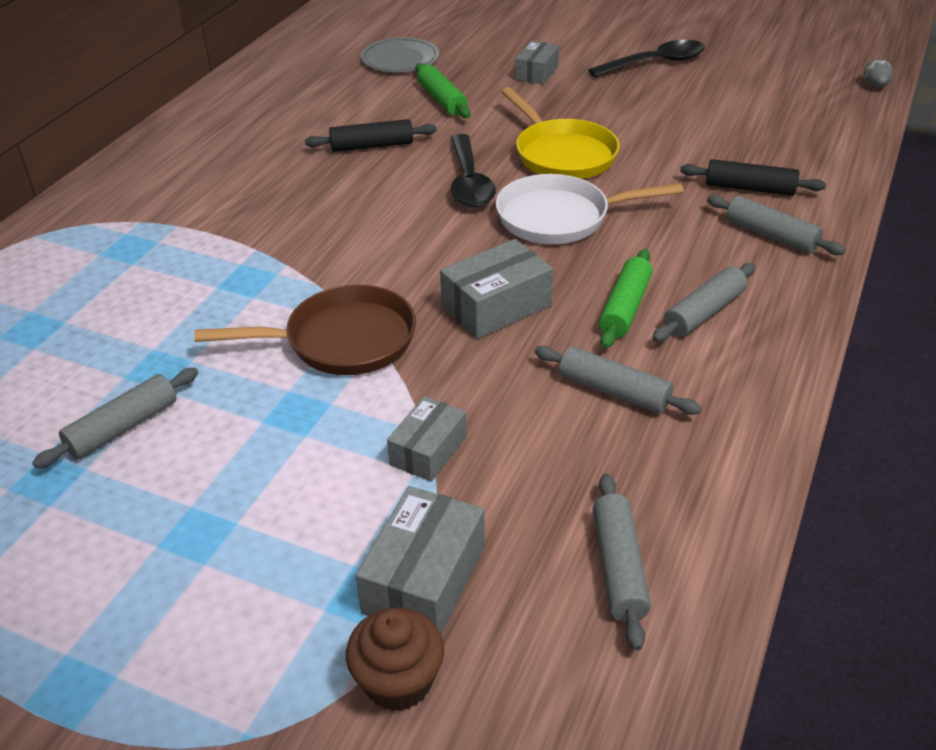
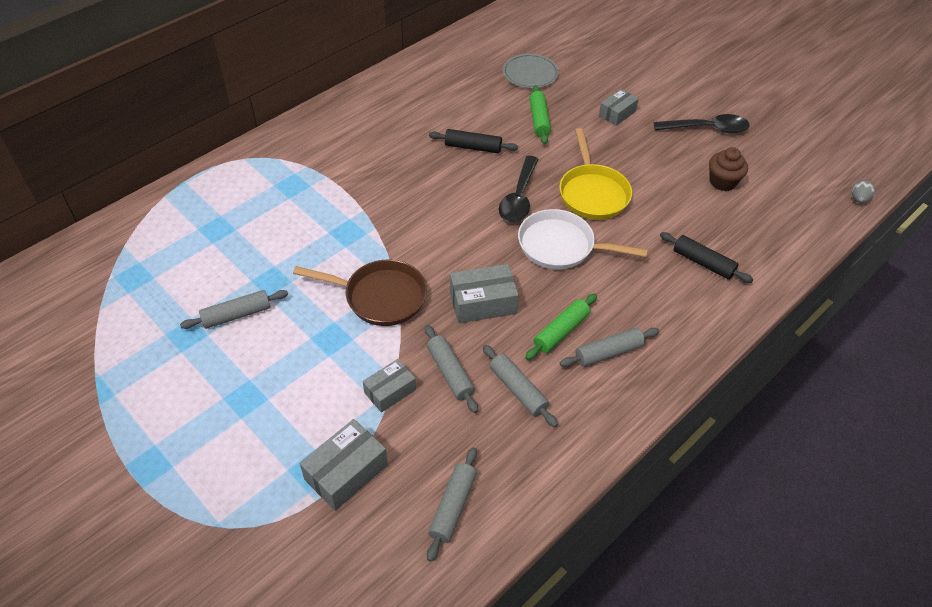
camera: 20 degrees right, 10 degrees up
(398, 681) = (303, 526): brown cupcake -> brown cupcake (722, 182)
(771, 235) = (692, 307): grey rolling pin -> grey rolling pin (450, 373)

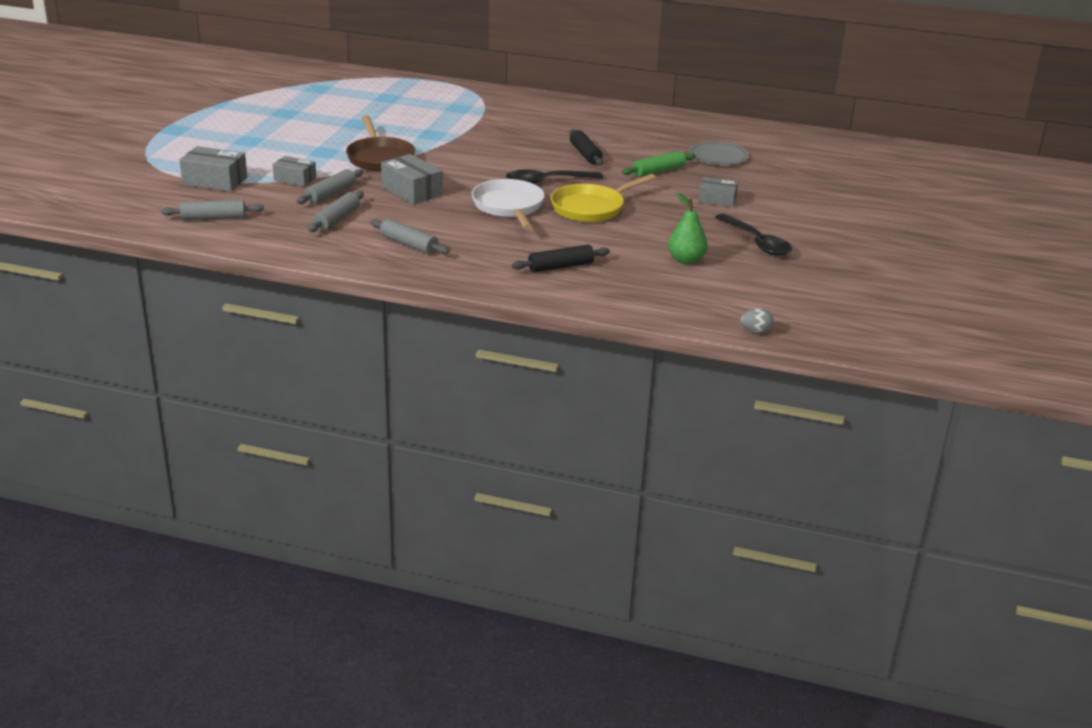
camera: 60 degrees right, 20 degrees down
(237, 315) = (316, 122): grey rolling pin -> none
(561, 331) = (413, 223): green rolling pin -> none
(703, 263) = (560, 267): black rolling pin -> black rolling pin turned 60 degrees clockwise
(722, 182) = (686, 260): brown cupcake -> green pear

